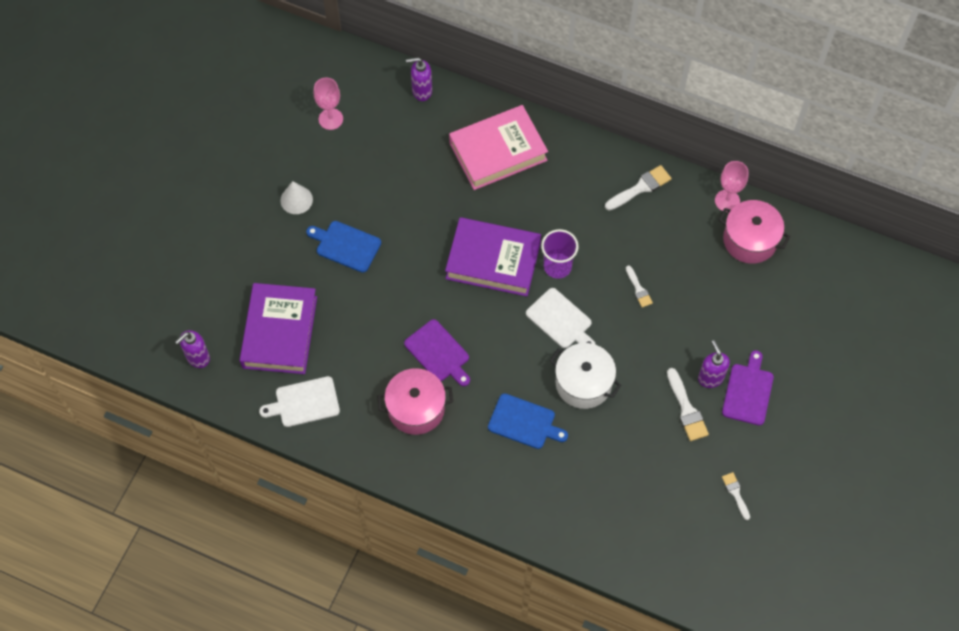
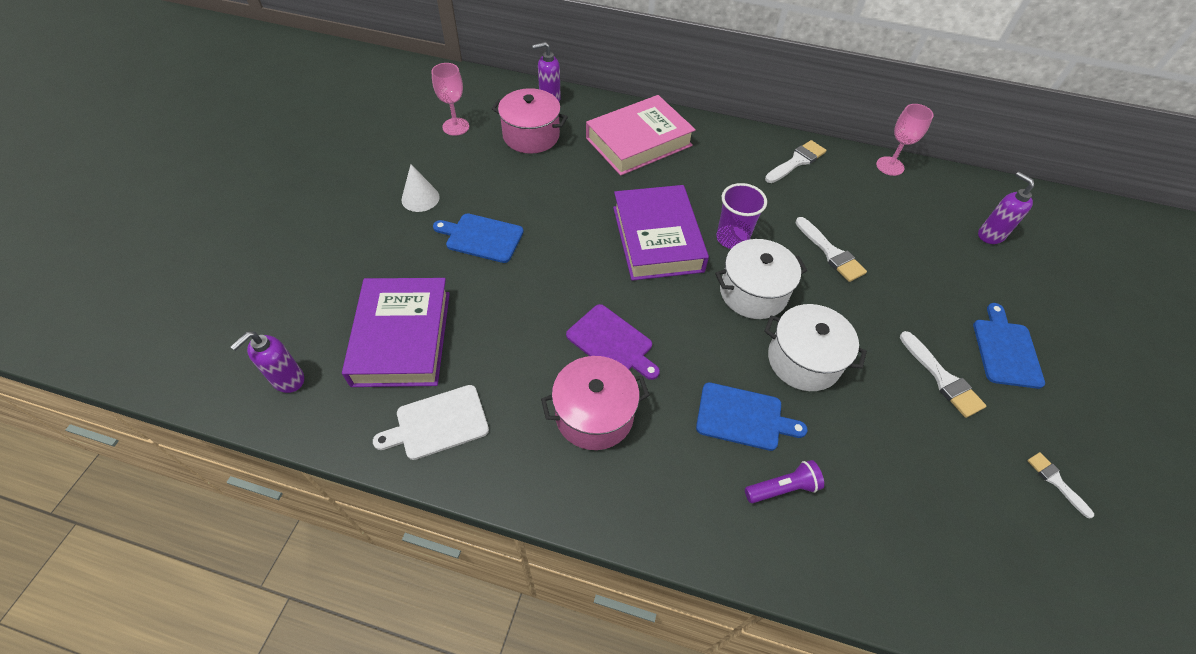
camera: 10 degrees left, 10 degrees down
(493, 261) = (657, 239): purple book -> purple book turned 75 degrees clockwise
(538, 475) = (782, 488): none -> purple flashlight
(561, 320) = (753, 292): white cutting board -> white pot
(638, 289) = (831, 253): white brush -> white brush, size x1.61
(710, 378) = (954, 339): purple soap dispenser -> purple soap dispenser (990, 235)
(748, 391) = (1005, 350): purple cutting board -> blue cutting board
(750, 240) = (930, 198): pink pot -> pink pot (531, 135)

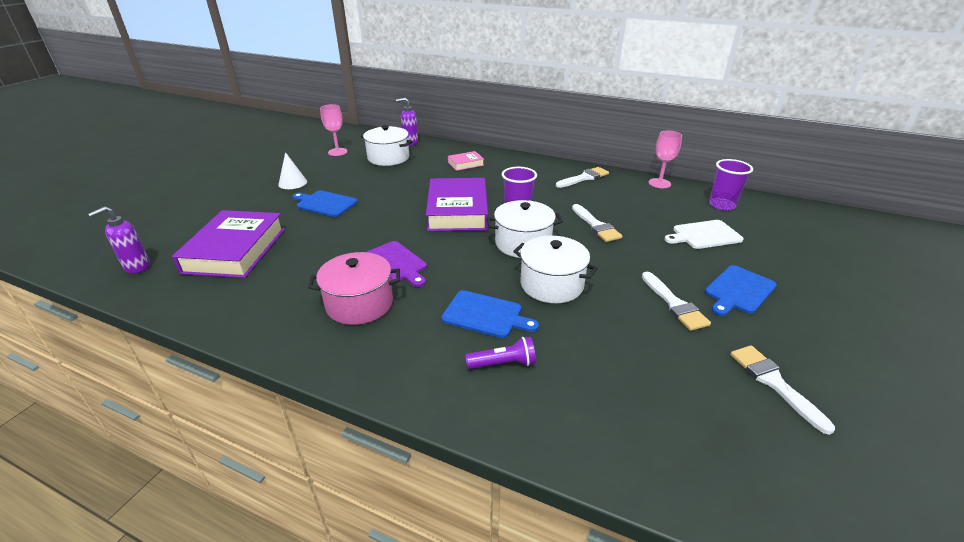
camera: 10 degrees right, 20 degrees down
(438, 423) = (232, 299): white cutting board -> white cutting board (704, 235)
(531, 135) = (388, 158): pink pot -> white pot
(639, 142) = (466, 164): pink book -> pink book, size x0.47
(968, 203) = (722, 205): none -> purple cup
(990, 235) = (737, 223): purple soap dispenser -> none
(1005, 350) = (738, 291): blue cutting board -> blue cutting board turned 150 degrees counterclockwise
(1056, 481) = (774, 383): white brush -> white brush, size x1.61

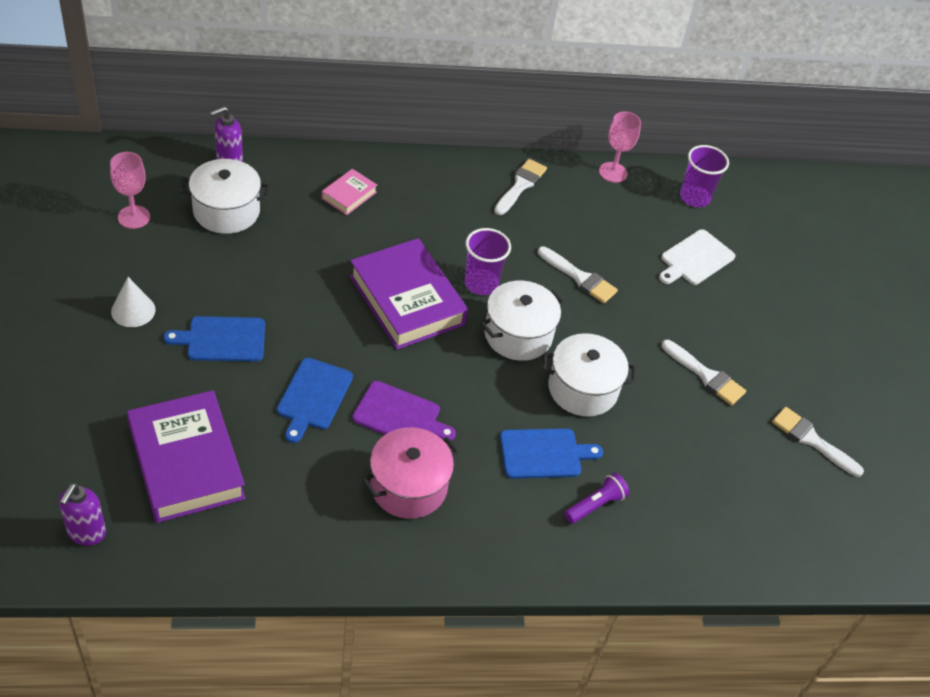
camera: 35 degrees left, 15 degrees up
(738, 291) = (753, 336): blue cutting board -> blue cutting board (313, 397)

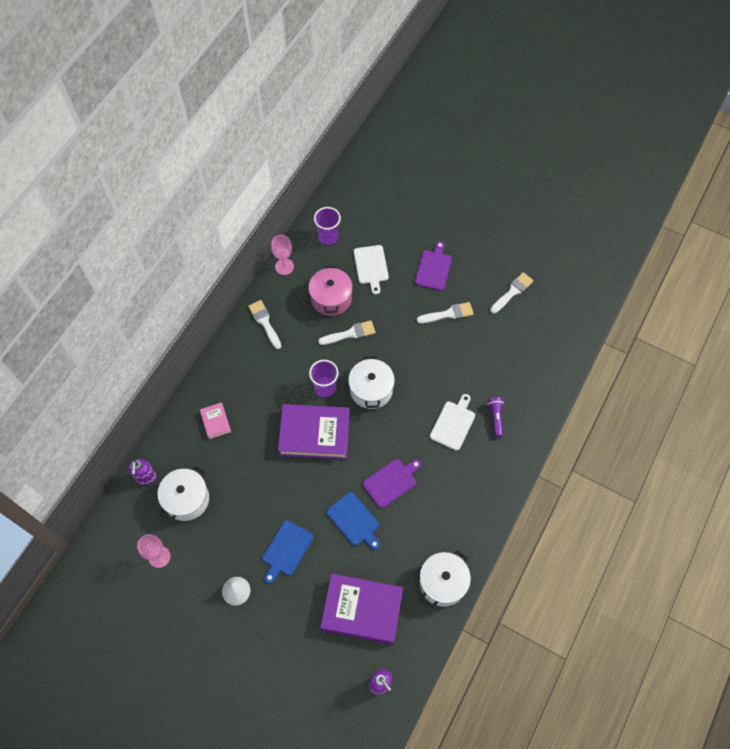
camera: 50 degrees left, 15 degrees up
(408, 486) = (437, 502): pink pot -> pink pot (331, 298)
(544, 454) = (453, 423): blue cutting board -> white cutting board
(582, 389) = (424, 379): white pot -> white pot (443, 583)
(757, 329) = (433, 268): none -> purple cutting board
(812, 440) = (512, 292): white brush -> white brush turned 150 degrees clockwise

